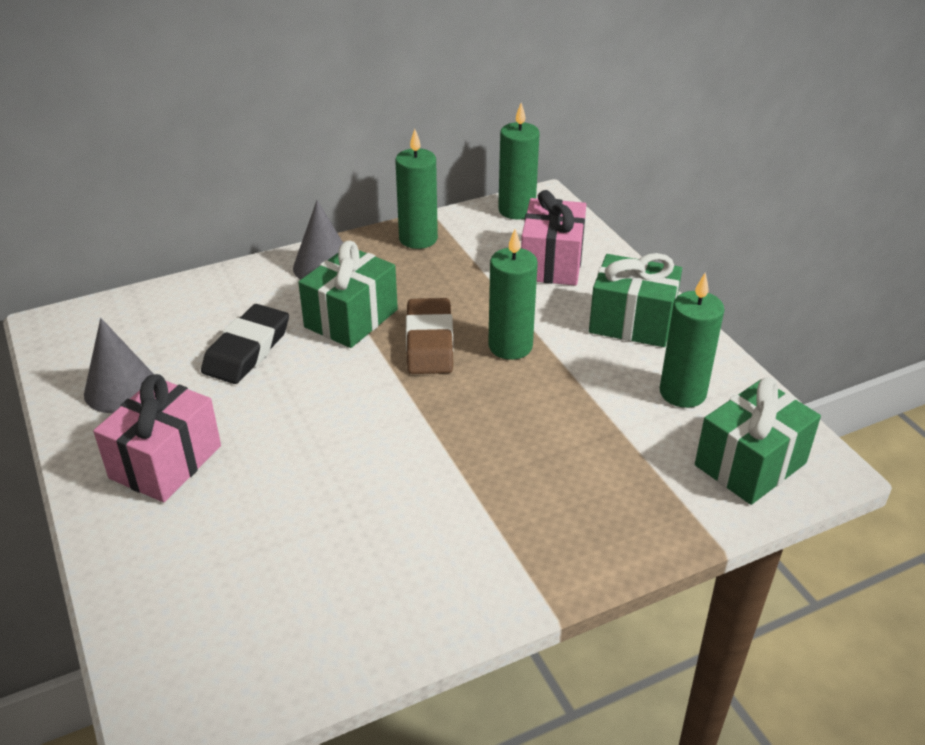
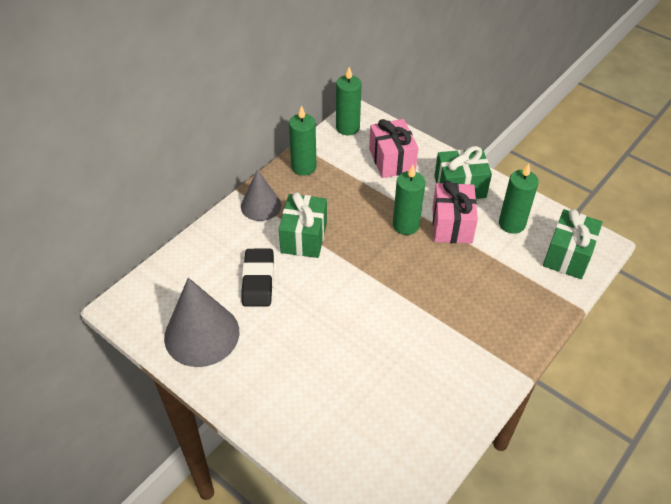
camera: 25 degrees left, 10 degrees up
(121, 388) = (202, 334): grey cone -> grey cone, size x1.60
(165, 462) = (267, 371): pink gift -> pink gift (452, 225)
(429, 342) = (360, 238): brown eraser -> none

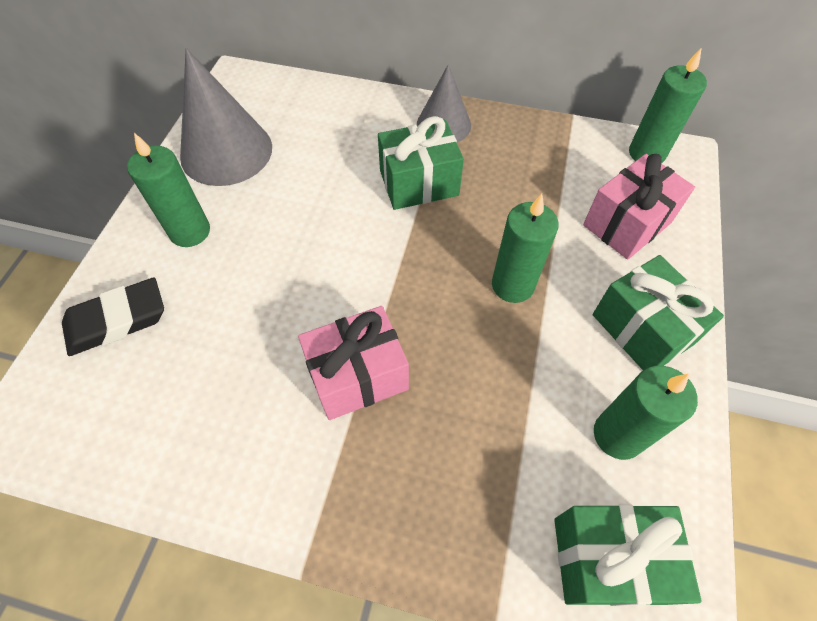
camera: 65 degrees right, 10 degrees up
(258, 280) = (326, 168): black eraser -> black eraser (117, 320)
(303, 167) = (537, 138): green candle -> green candle (190, 231)
(452, 225) = (554, 345): pink gift -> pink gift (358, 376)

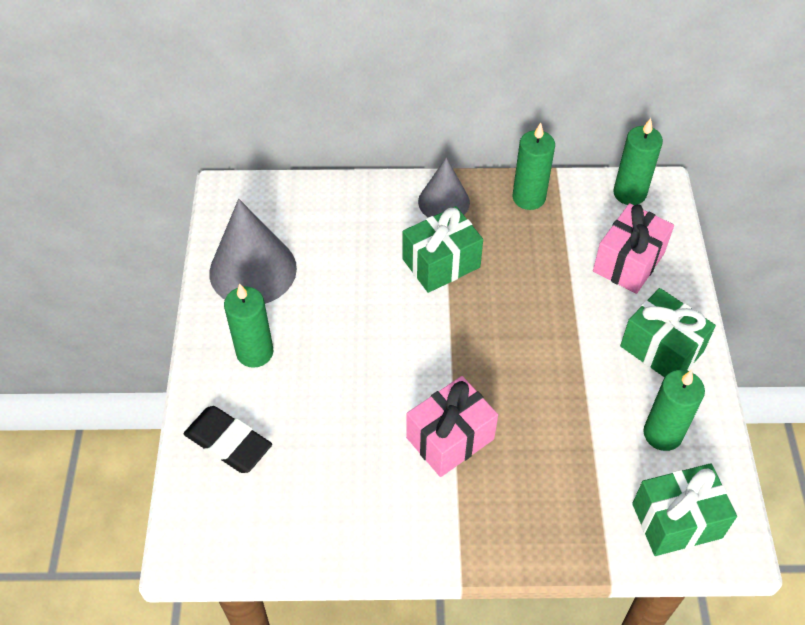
camera: 15 degrees left, 5 degrees down
(117, 320) = (228, 443): black eraser -> black eraser turned 75 degrees clockwise
(512, 285) = (550, 336): green candle -> green candle (528, 198)

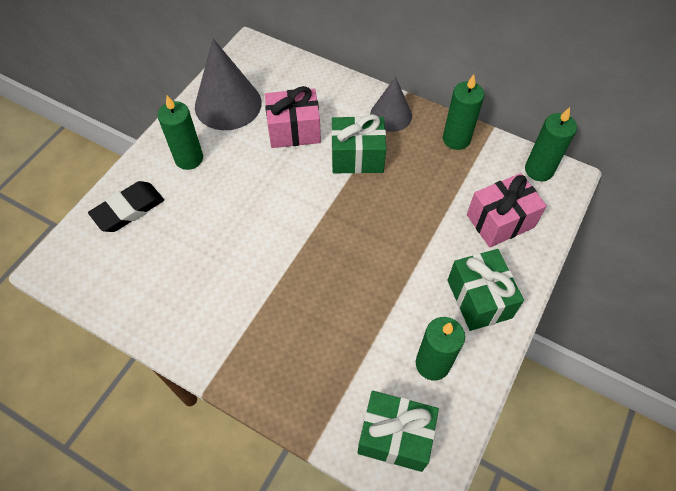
camera: 30 degrees right, 5 degrees up
(228, 443) = (128, 209): black eraser -> black eraser turned 75 degrees clockwise
(450, 438) = (272, 282): pink gift -> pink gift (294, 130)

